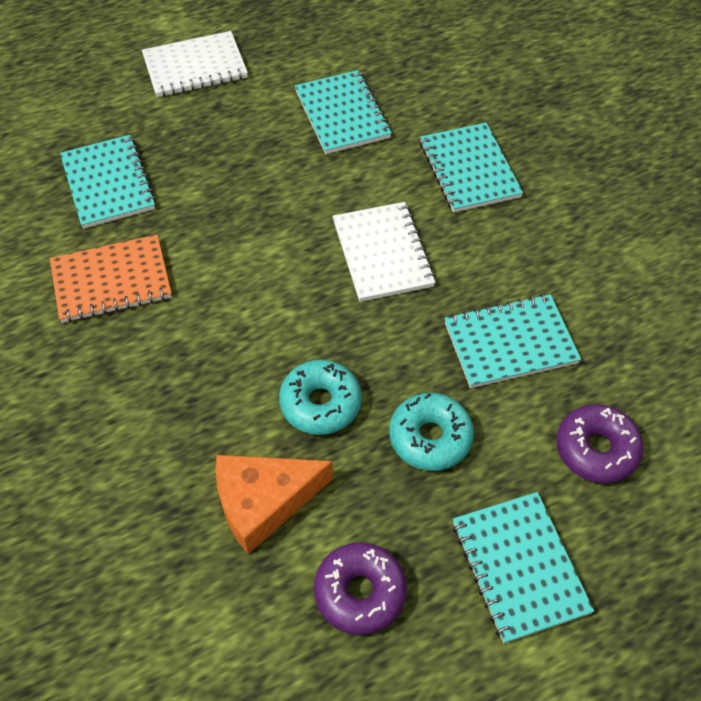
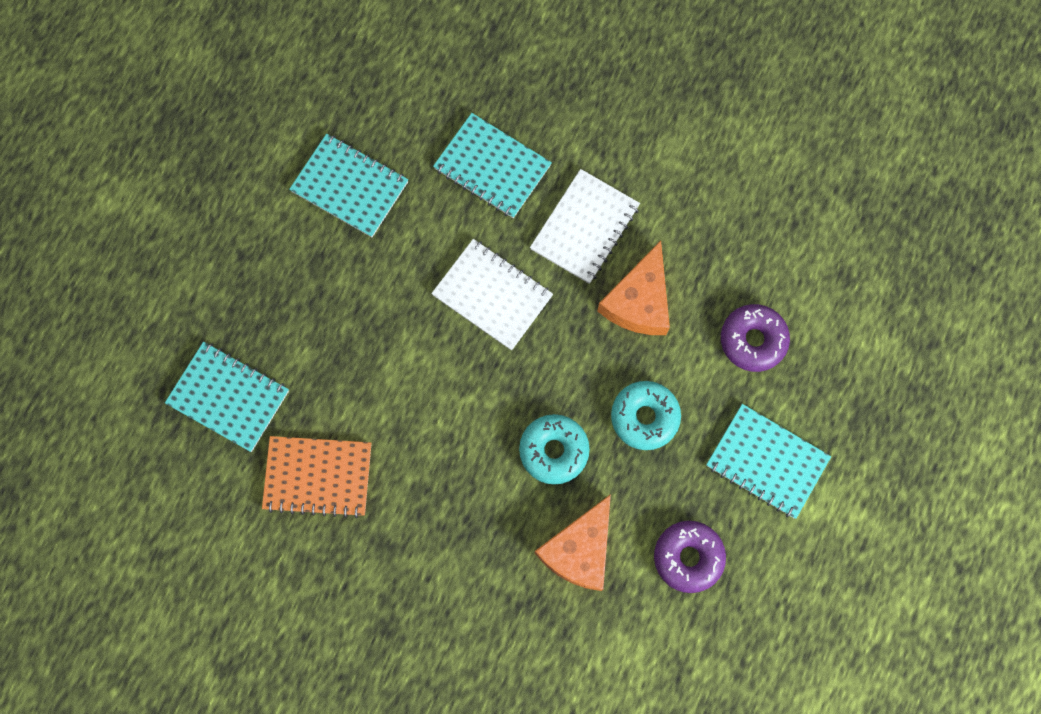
camera: 40 degrees left, 20 degrees up
(111, 281) = (318, 476): orange notebook -> orange notebook turned 60 degrees clockwise
(195, 67) = (183, 229): white notebook -> white notebook (584, 227)
(510, 343) = (639, 301): turquoise notebook -> orange cheese

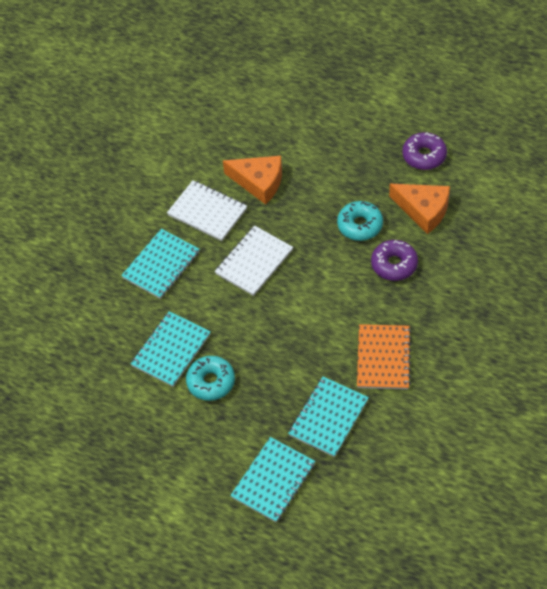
camera: 85 degrees left, 20 degrees down
(644, 417) = (336, 178): turquoise donut -> turquoise donut (211, 382)
(753, 340) = (285, 125): purple donut -> purple donut (394, 264)
(767, 461) = (362, 118): turquoise notebook -> turquoise notebook (273, 480)

